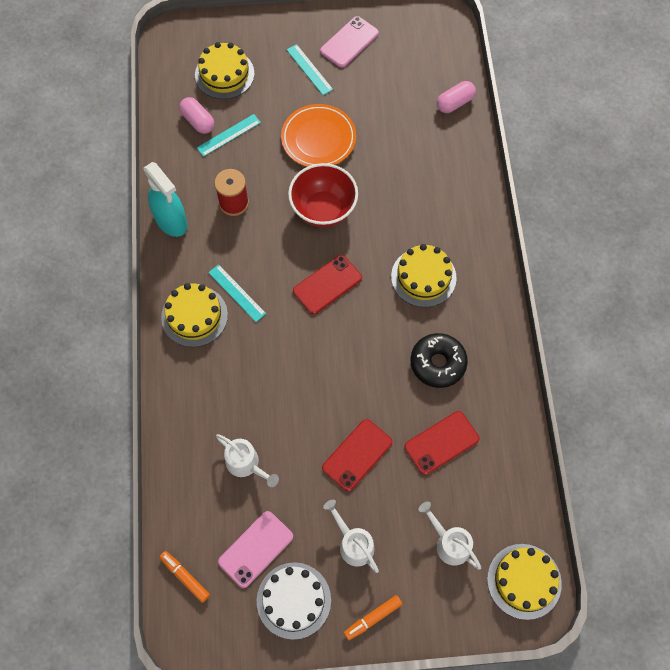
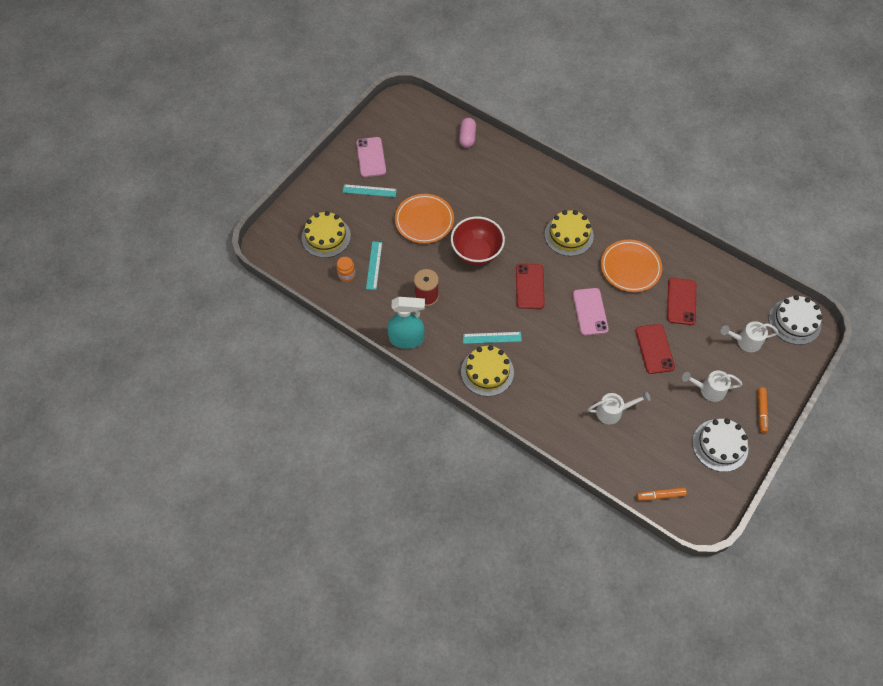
camera: 50 degrees left, 5 degrees down
(198, 121) = (346, 275): pink capsule -> orange jar
(256, 549) = (672, 443): pink phone -> pink phone (590, 312)
(438, 363) = (630, 268): black donut -> orange plate
(524, 581) = (794, 321): yellow cake -> white cake

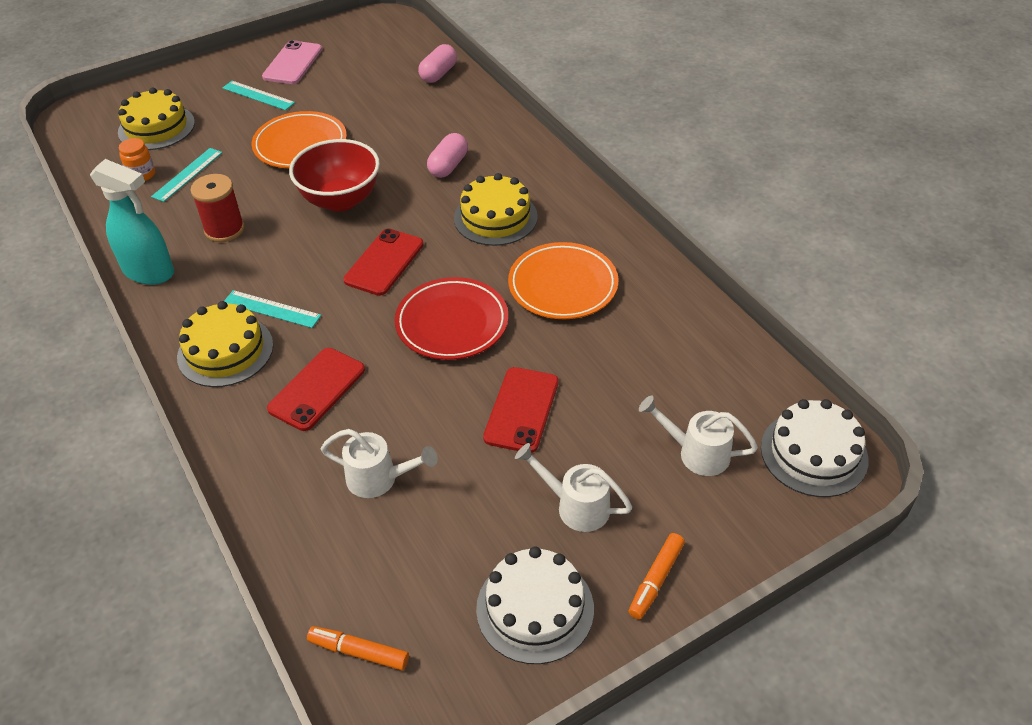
camera: 25 degrees right, 15 degrees down
(520, 207) = (448, 166): none -> pink capsule
(590, 312) = (452, 323): pink phone -> red plate
(681, 301) = (617, 357): red phone -> red phone (317, 389)

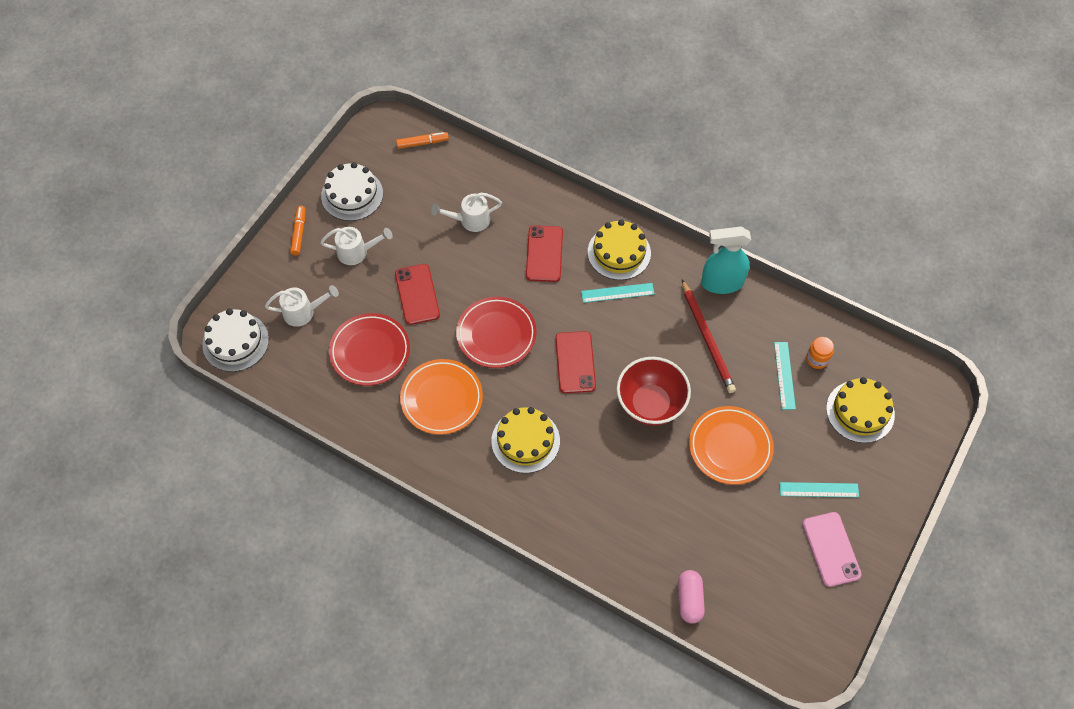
camera: 150 degrees right, 15 degrees up
(224, 229) = (707, 339): red spool -> red pencil
(448, 166) = (597, 480): pink capsule -> none
(624, 367) = (370, 352): none -> red plate

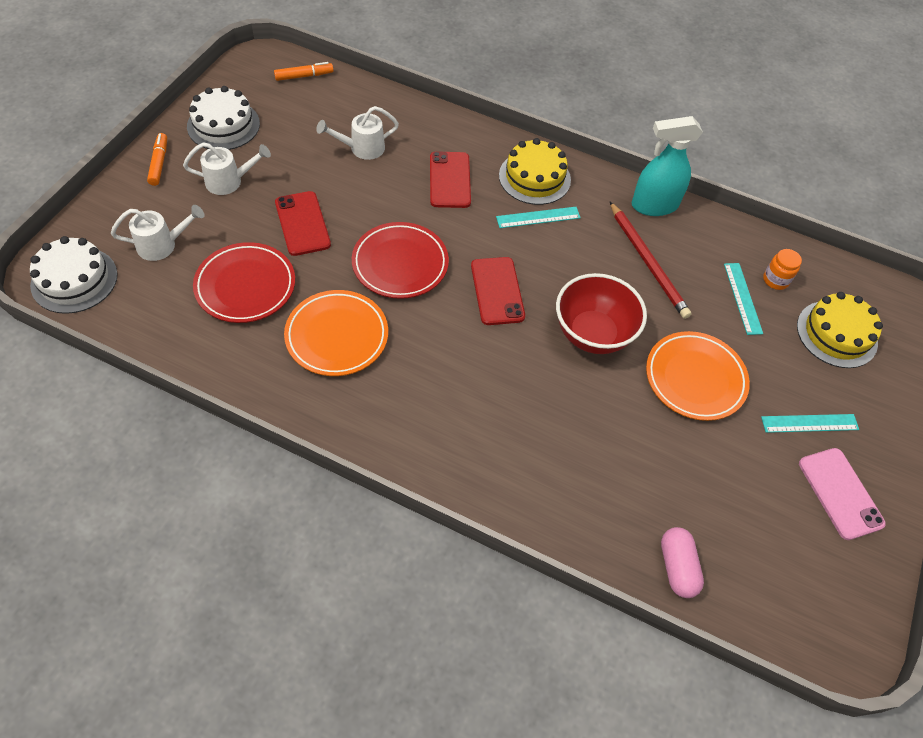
camera: 10 degrees left, 5 degrees down
(525, 441) = (445, 381): yellow cake -> none

